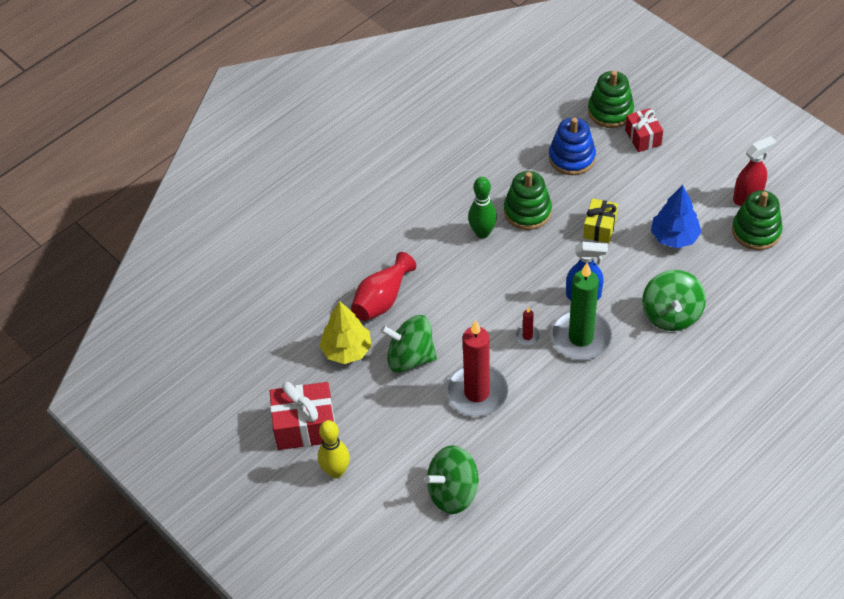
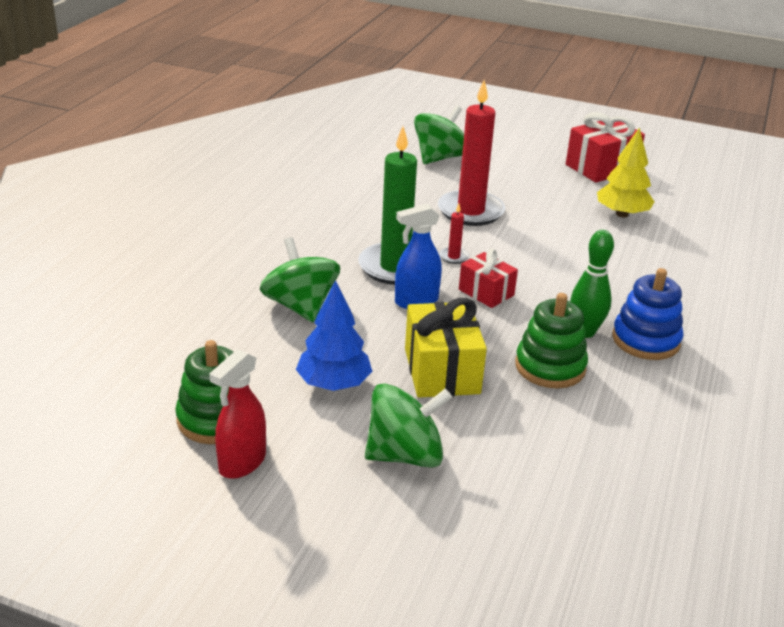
camera: 150 degrees right, 20 degrees down
(336, 471) = (547, 152): yellow bowling pin -> none
(382, 299) = (631, 253): red vase -> none
(410, 357) = (557, 221): green spinning top -> green spinning top (405, 455)
(572, 158) = (544, 449): blue stacking toy -> blue stacking toy (645, 340)
(600, 228) = (442, 371): yellow gift -> yellow gift, size x1.60
(610, 111) = (537, 542): green stacking toy -> none
(643, 137) = (455, 511): red gift -> red gift (486, 292)

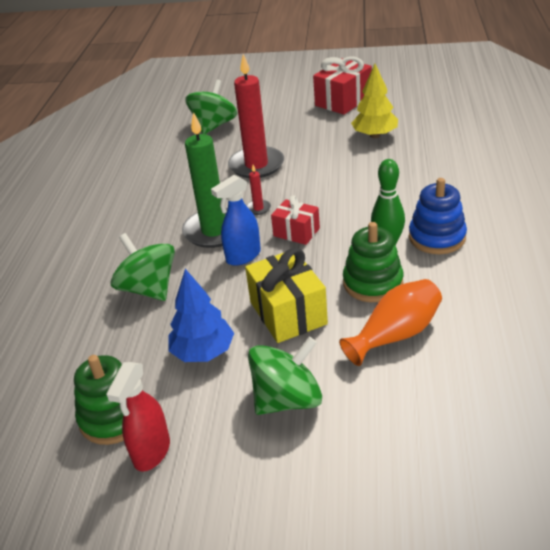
camera: 10 degrees left, 5 degrees up
(552, 425) = (395, 335): none -> orange vase

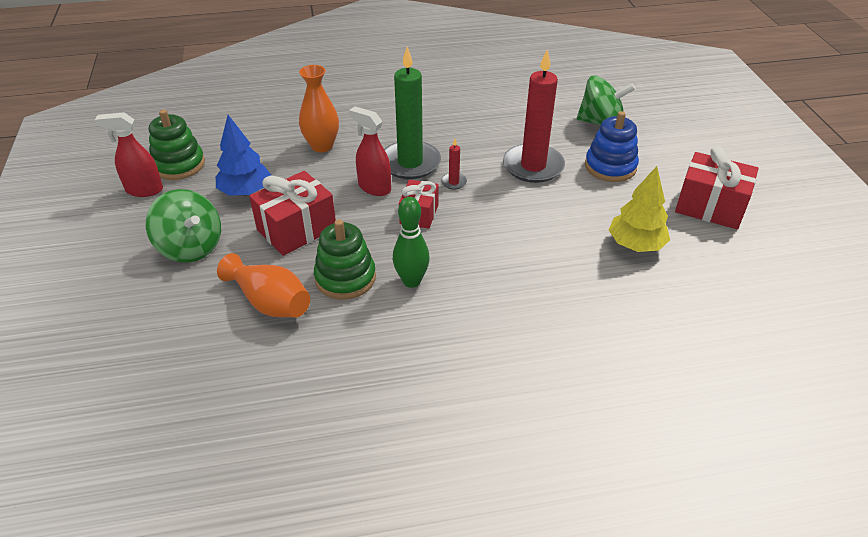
camera: 70 degrees right, 5 degrees up
(149, 289) = (322, 146): green spinning top -> orange vase
(243, 256) = (374, 187): blue spray bottle -> red spray bottle
(288, 313) = (296, 229): yellow gift -> red gift
(437, 237) = (432, 319): blue stacking toy -> blue stacking toy (610, 167)

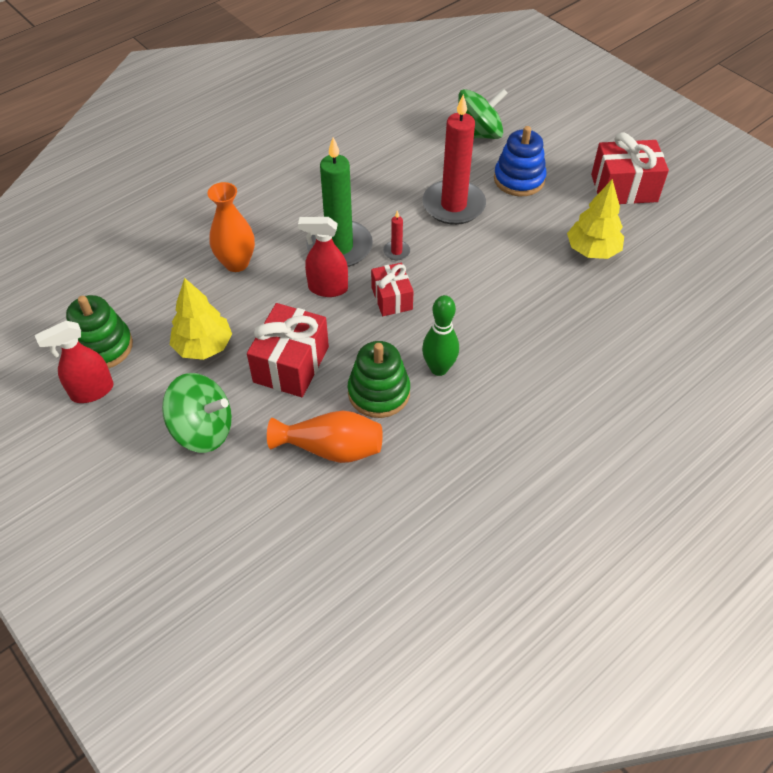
camera: 30 degrees left, 10 degrees up
(245, 191) = (203, 346): blue tree -> yellow tree

